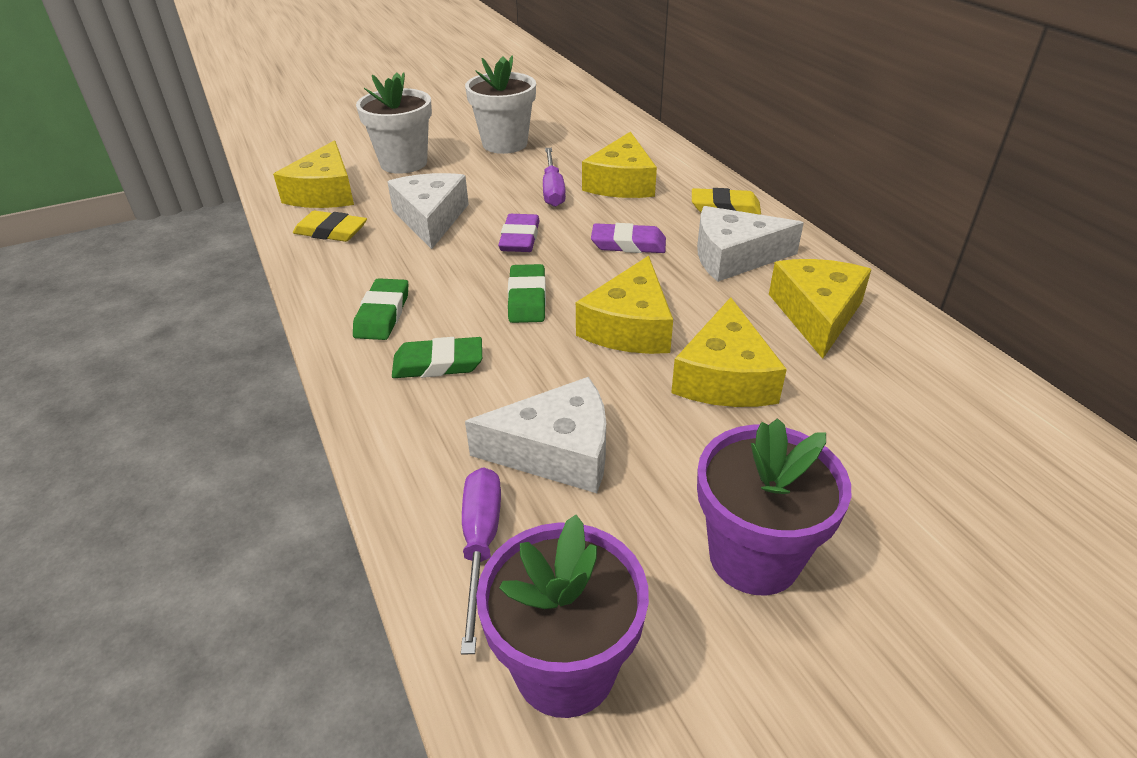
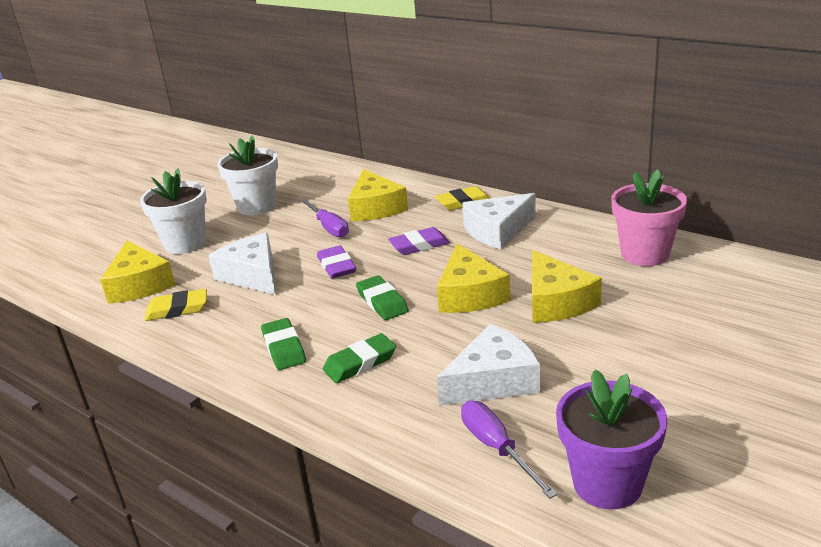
camera: 25 degrees left, 10 degrees down
(754, 556) = (657, 386): purple flower pot -> none
(817, 314) = (578, 248): yellow cheese -> none
(900, 355) = (645, 254): none -> pink flower pot

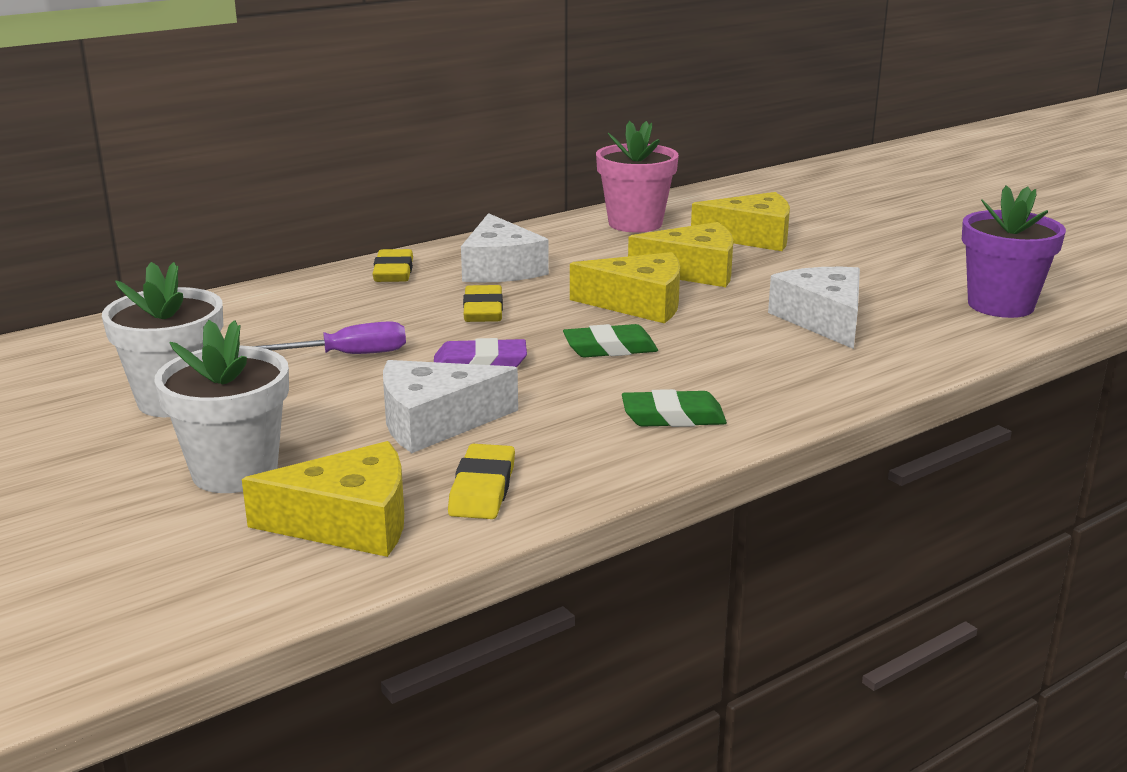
camera: 75 degrees left, 5 degrees down
(360, 362) = (743, 376): green eraser -> none
(375, 208) = (327, 319): yellow cheese -> yellow cheese (752, 237)
(419, 245) = (483, 310): purple eraser -> yellow eraser
(497, 448) = (937, 335): purple screwdriver -> none

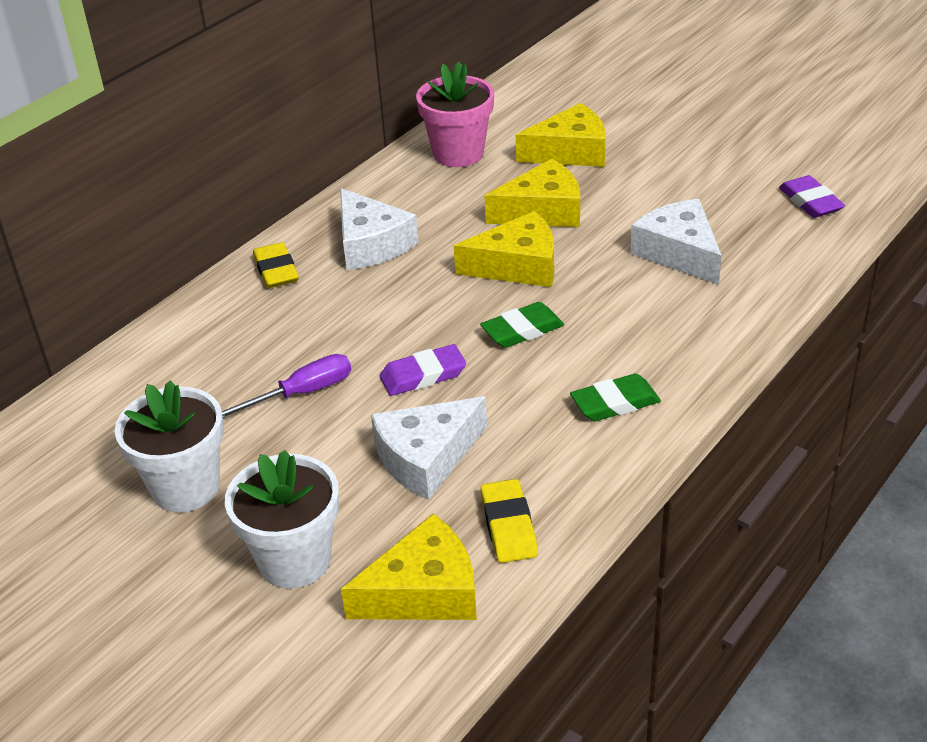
camera: 15 degrees left, 15 degrees up
(483, 310) = (387, 305): yellow eraser -> none
(1000, 305) = (810, 201): purple flower pot -> purple eraser

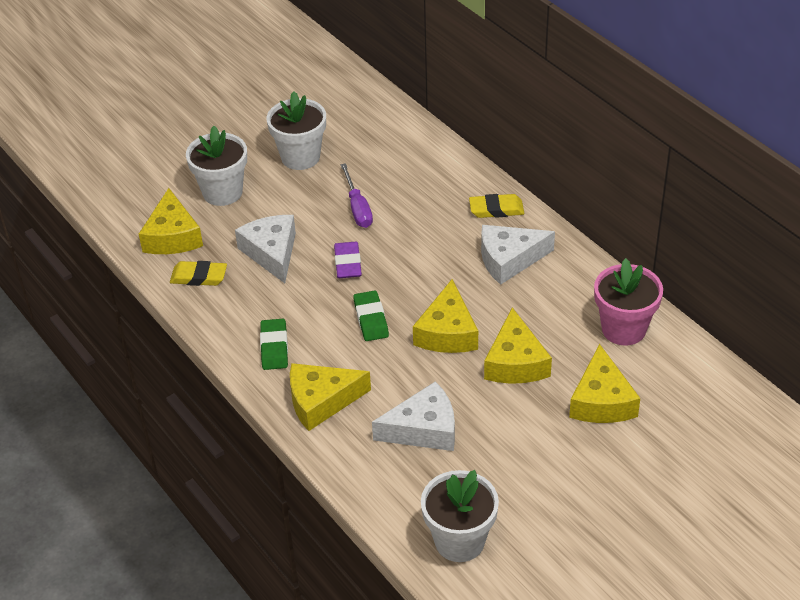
camera: 105 degrees right, 5 degrees up
(684, 337) = (321, 401): none -> yellow cheese
(810, 201) = (459, 541): purple eraser -> white flower pot

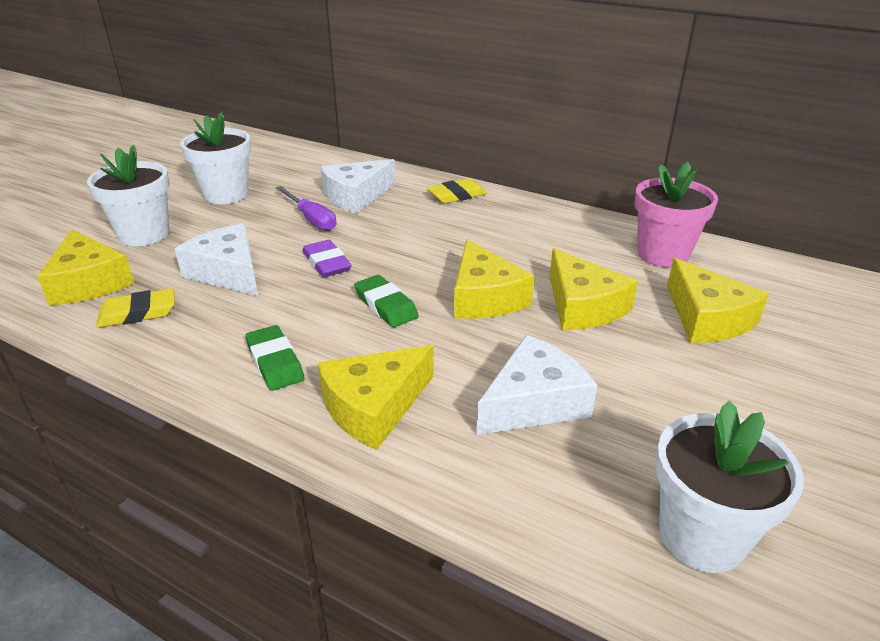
camera: 25 degrees left, 10 degrees down
(509, 259) = (500, 227): white cheese -> white cheese (356, 196)

